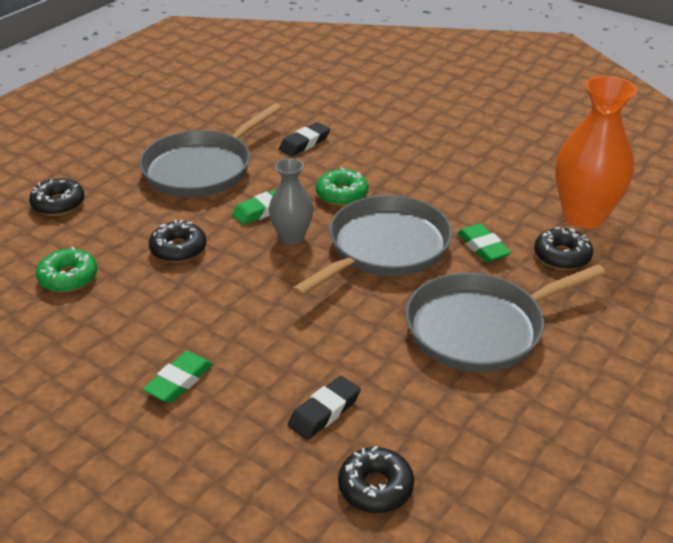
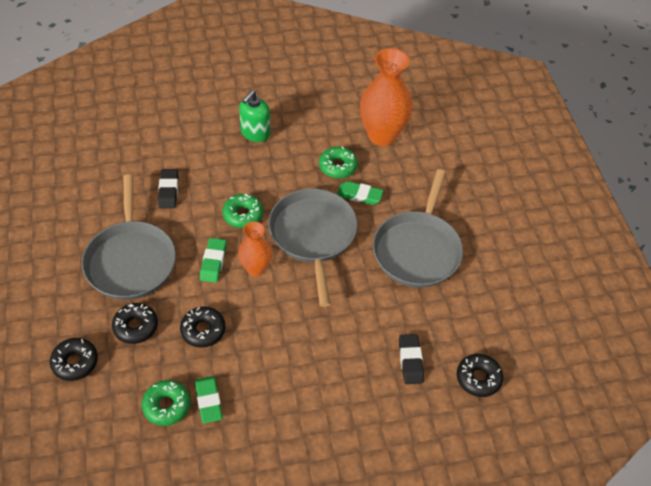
camera: 50 degrees left, 15 degrees up
(179, 381) = (323, 409): green eraser -> green eraser (208, 401)
(292, 237) = (256, 268): grey vase -> orange vase
(446, 146) = (255, 133): none -> green soap dispenser
(493, 213) = (338, 166): none -> green donut
(562, 256) = (401, 172): black donut -> black donut (136, 327)

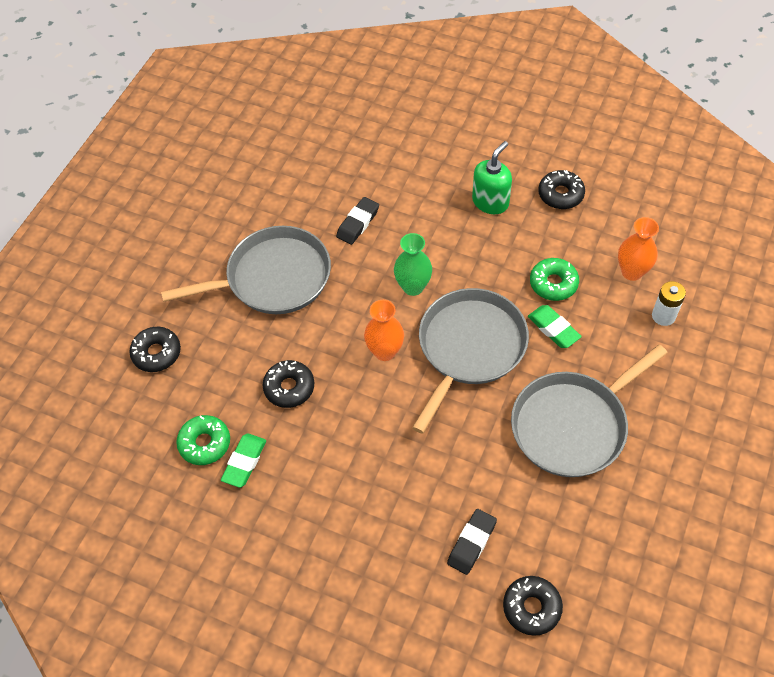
camera: 40 degrees right, 5 degrees up
(131, 260) = (273, 278): grey pan -> grey pan turned 135 degrees counterclockwise
(136, 327) = (231, 348): black donut -> black donut (560, 194)
(213, 262) = (348, 322): green eraser -> none
(243, 215) = (413, 287): green donut -> green vase
(255, 133) = (490, 202): green soap dispenser -> green soap dispenser turned 150 degrees clockwise
(382, 135) = (632, 272): orange vase -> orange vase, size x0.57
(421, 153) = (663, 316): none -> white battery

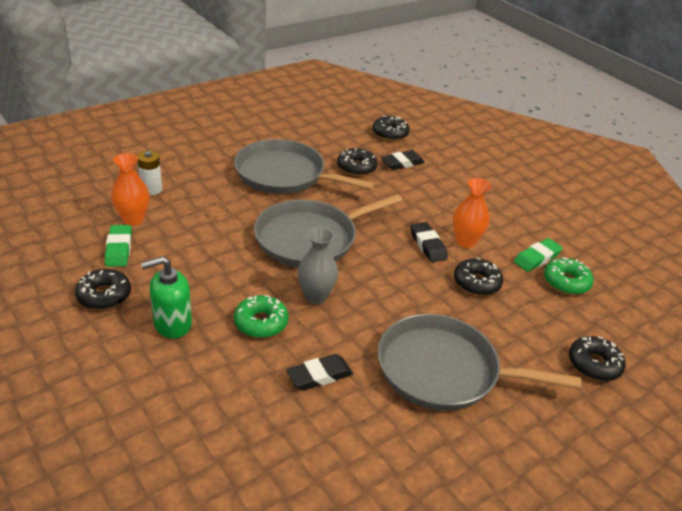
camera: 155 degrees left, 20 degrees down
(359, 410) = (428, 245): none -> black eraser
(385, 351) = (379, 267): orange vase -> orange vase (465, 241)
(413, 287) = (316, 296): green vase -> grey vase
(514, 495) = (356, 167): none -> black donut
(553, 283) = (200, 242): green donut -> green donut (261, 322)
(553, 329) = (236, 219): green eraser -> green eraser (119, 249)
(573, 425) = (285, 175): grey pan -> grey pan turned 150 degrees counterclockwise

